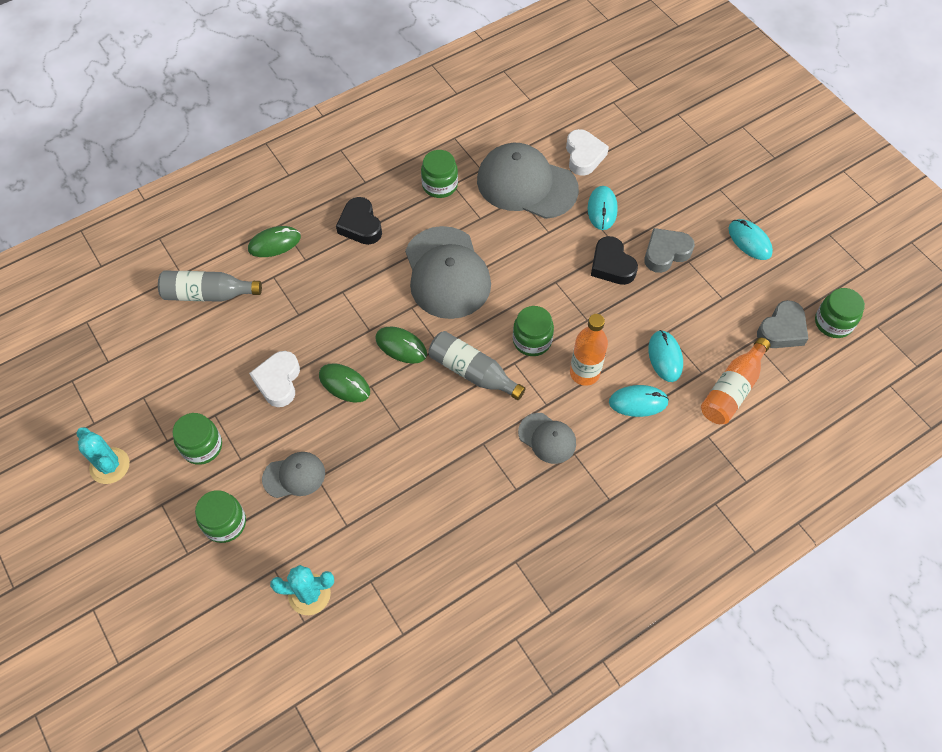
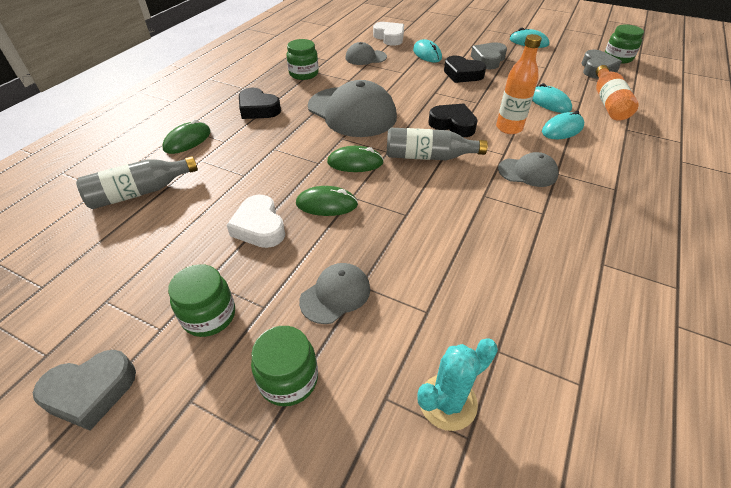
camera: 30 degrees left, 15 degrees down
(110, 466) = (91, 392): turquoise cactus -> grey heart
(526, 184) = (365, 57): grey cap -> grey cap, size x0.51
(532, 340) = (453, 124): green jar -> black heart

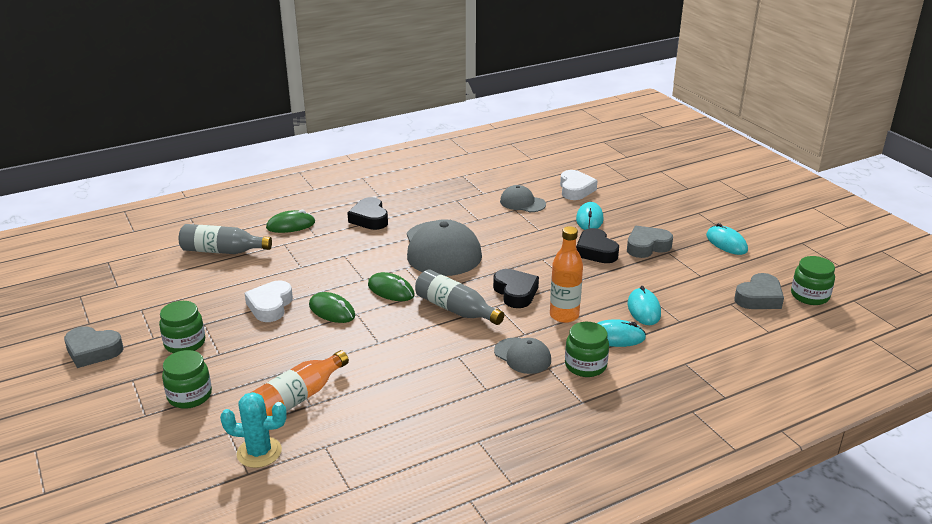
camera: 35 degrees right, 15 degrees down
(303, 74) = (445, 200): green jar -> green jar (585, 365)
(335, 295) = (267, 367): grey cap -> none
(608, 102) = (710, 333): orange bottle -> orange bottle (297, 398)

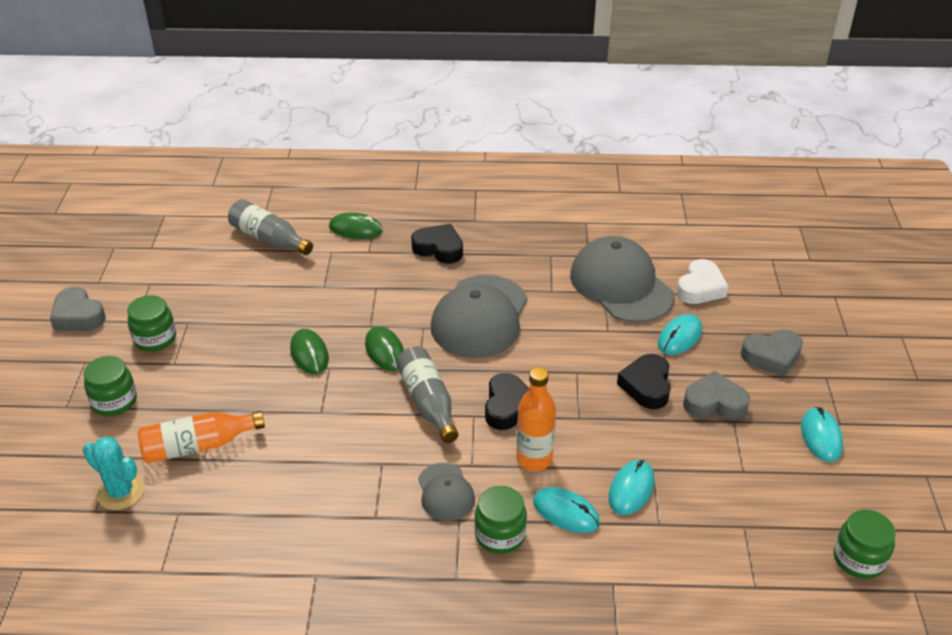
camera: 30 degrees right, 10 degrees up
(270, 306) = (259, 324): white heart -> none
(369, 219) = (439, 248): black heart -> black heart turned 105 degrees clockwise
(522, 203) = (621, 285): grey cap -> grey cap, size x1.96
(759, 298) = (788, 533): grey heart -> grey heart (772, 356)

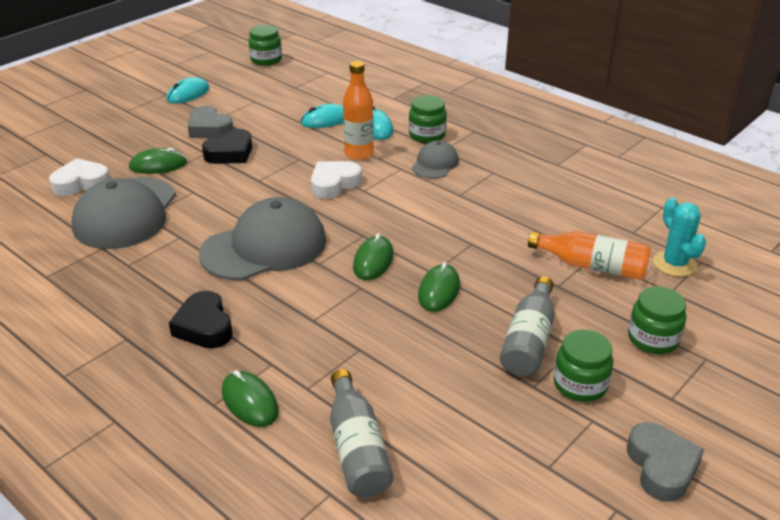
camera: 140 degrees left, 5 degrees down
(428, 402) = (385, 211): grey bottle -> grey bottle (529, 340)
(508, 406) = (334, 184): black heart -> white heart
(679, 337) = (158, 165): turquoise mouse -> green mouse
(772, 356) = (130, 131): grey heart -> none

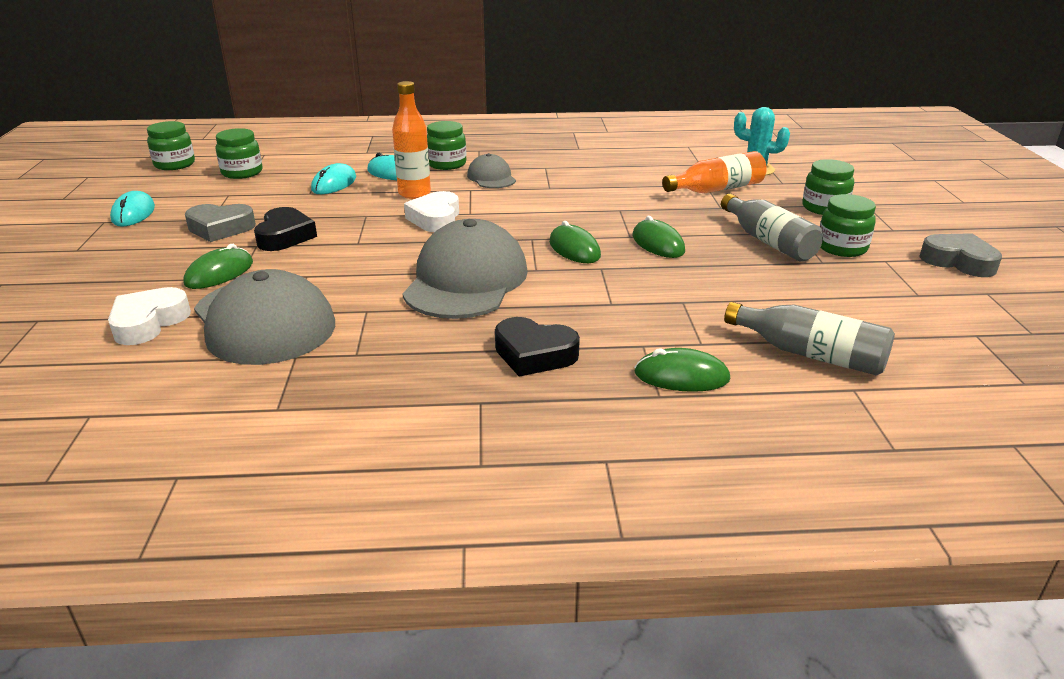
camera: 45 degrees left, 5 degrees down
(290, 84) = (242, 172): none -> green jar

